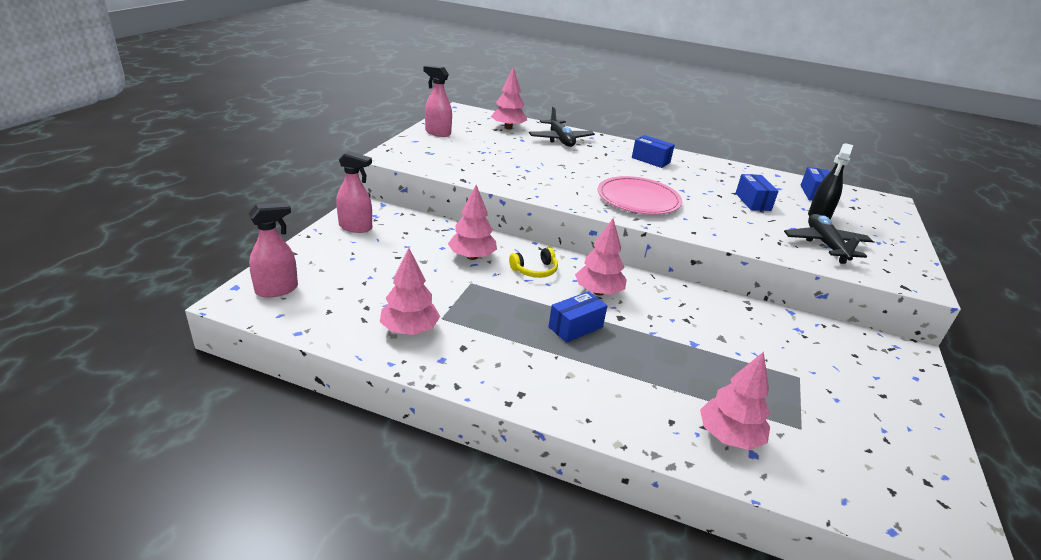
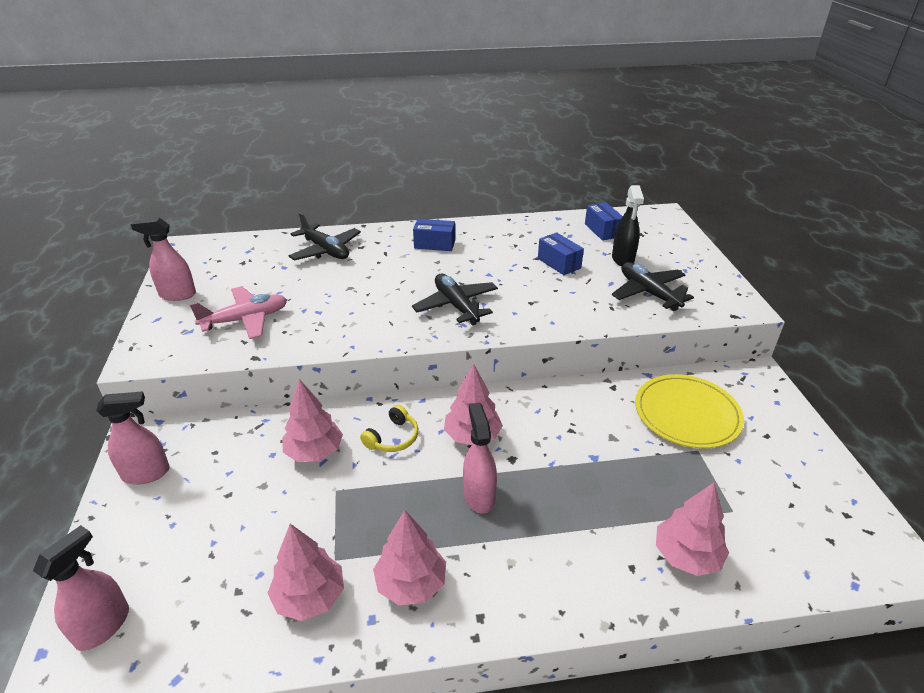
camera: 25 degrees left, 5 degrees up
(473, 159) = (246, 320): none -> pink plane
(508, 128) = (256, 254): pink tree -> pink tree (411, 583)
(575, 327) = (479, 495): blue box -> pink spray bottle
(638, 199) = (456, 306): pink plate -> black plane
(808, 350) = (687, 414): none -> yellow plate

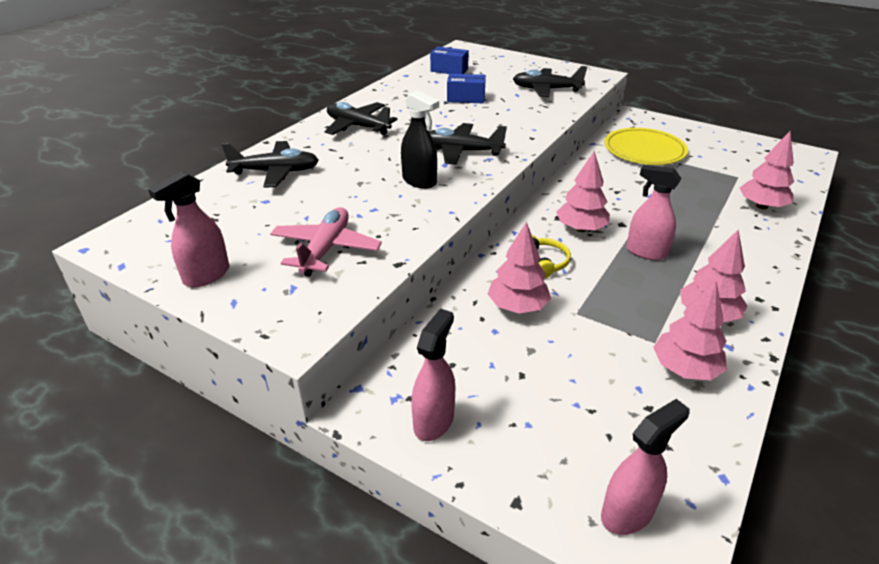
camera: 50 degrees left, 0 degrees up
(103, 626) = (627, 513): pink spray bottle -> pink spray bottle turned 75 degrees clockwise
(434, 244) = (357, 126): blue box -> black plane
(623, 259) = (495, 80): black spray bottle -> black spray bottle (419, 181)

